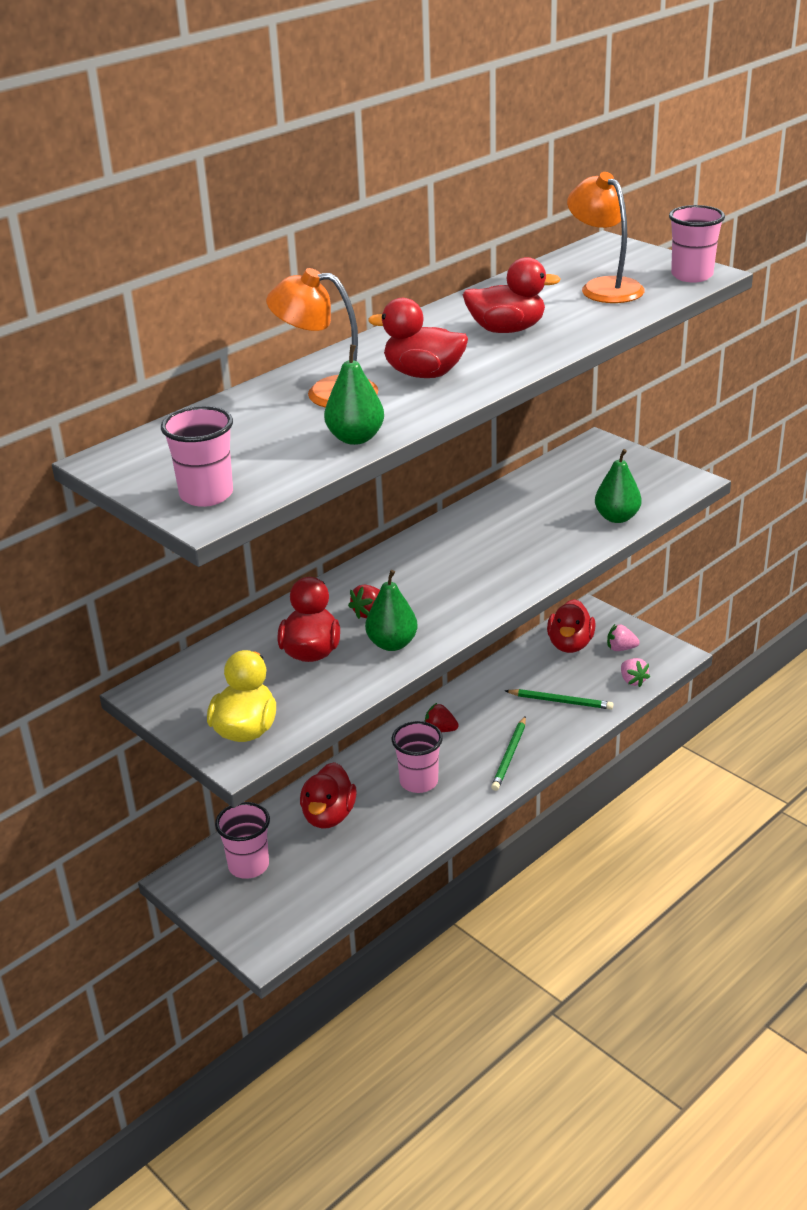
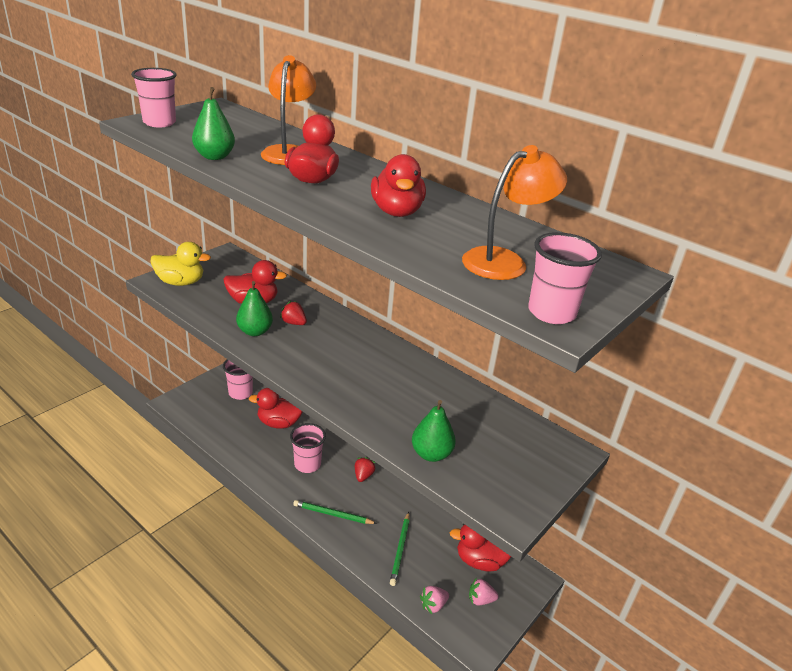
camera: 80 degrees right, 0 degrees up
(621, 648) = (480, 599): pink strawberry -> pink strawberry turned 90 degrees counterclockwise

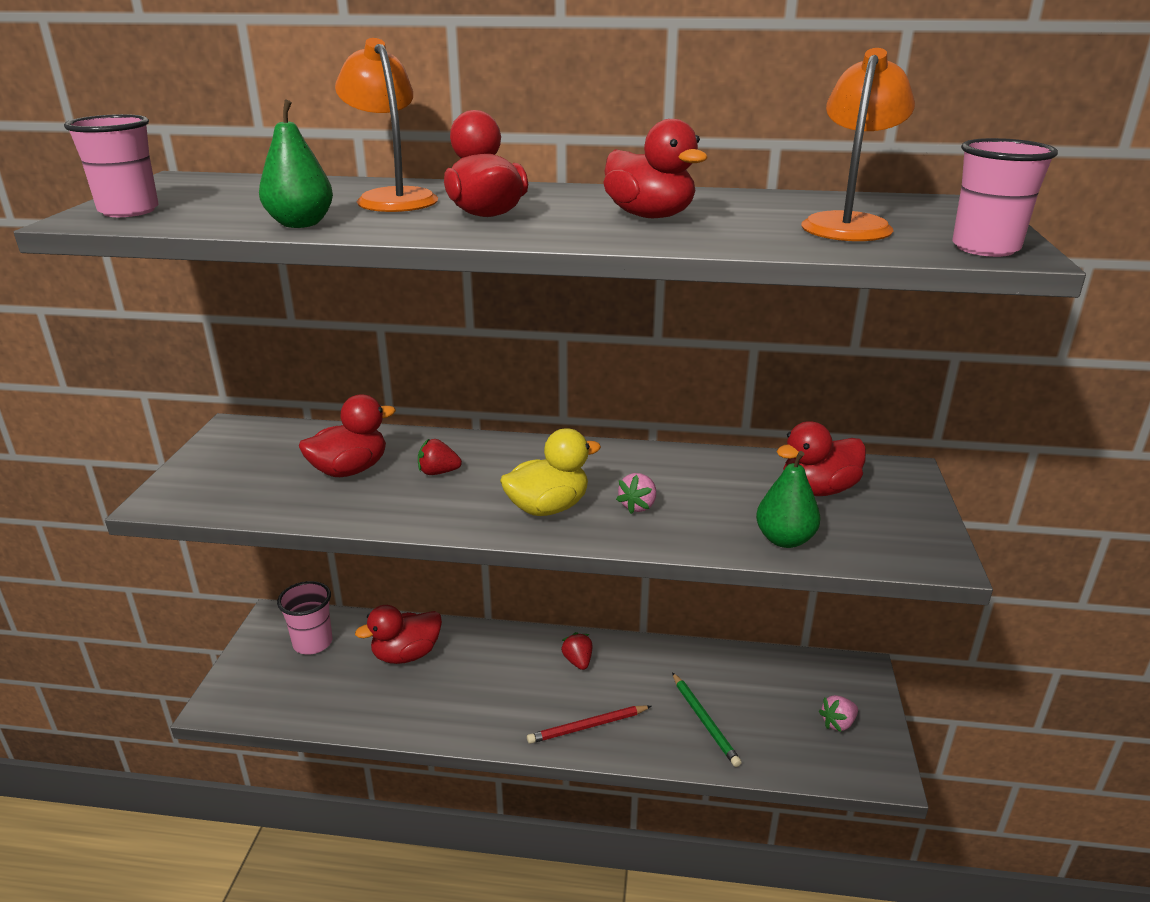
camera: 30 degrees left, 5 degrees down
(180, 282) = (205, 487): yellow duck -> yellow duck (548, 508)
(255, 331) = (398, 503): green pear -> none
(307, 464) = (495, 685): pink cup -> none
(333, 514) = (588, 727): green pencil -> red pencil
(433, 605) = (800, 760): pink strawberry -> pink strawberry (638, 506)
(480, 561) = (796, 682): red duck -> red duck (818, 490)

